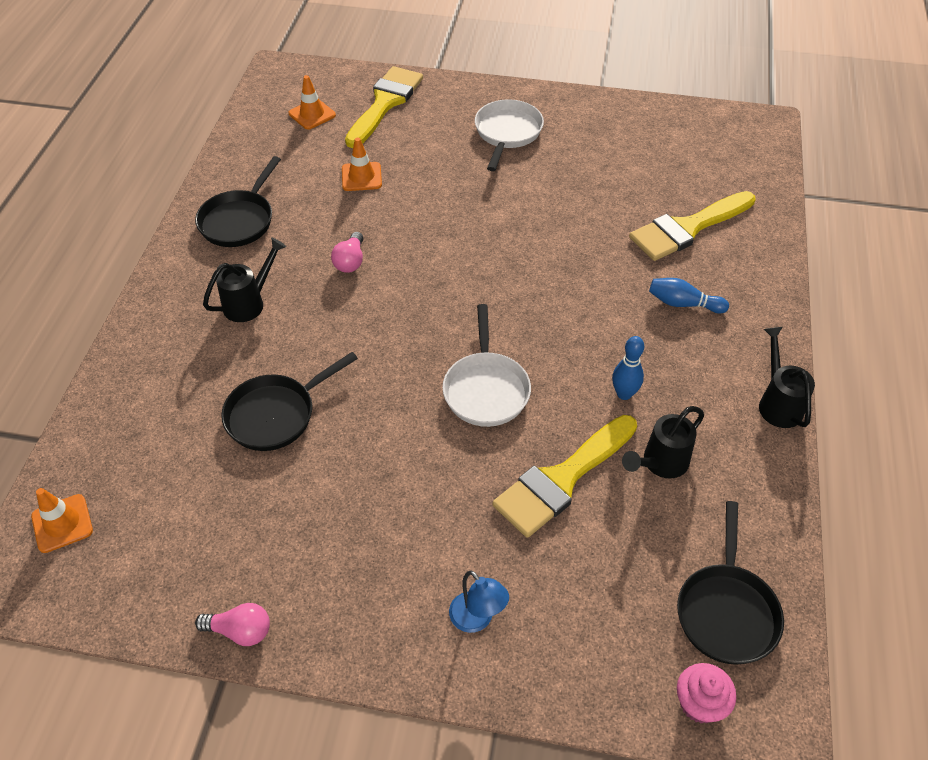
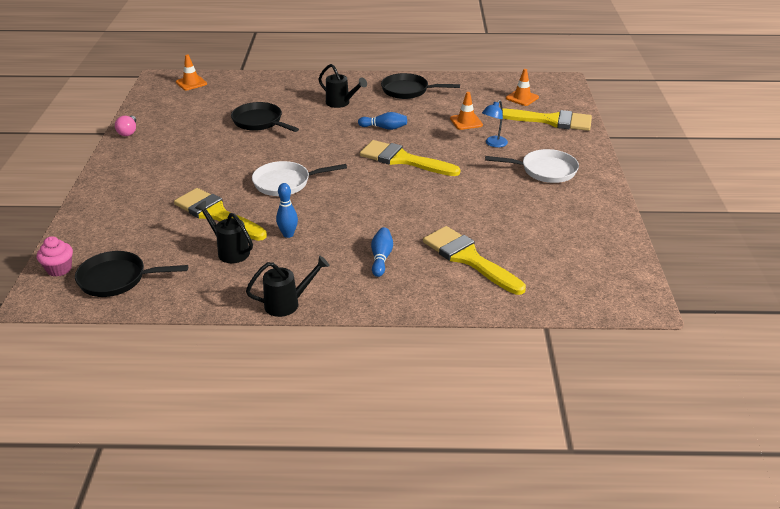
camera: 80 degrees right, 15 degrees down
(350, 261) = (384, 128): pink light bulb -> blue bowling pin
(449, 253) = (403, 160): none -> yellow brush
(477, 619) = (124, 193): blue lamp -> blue lamp (493, 144)

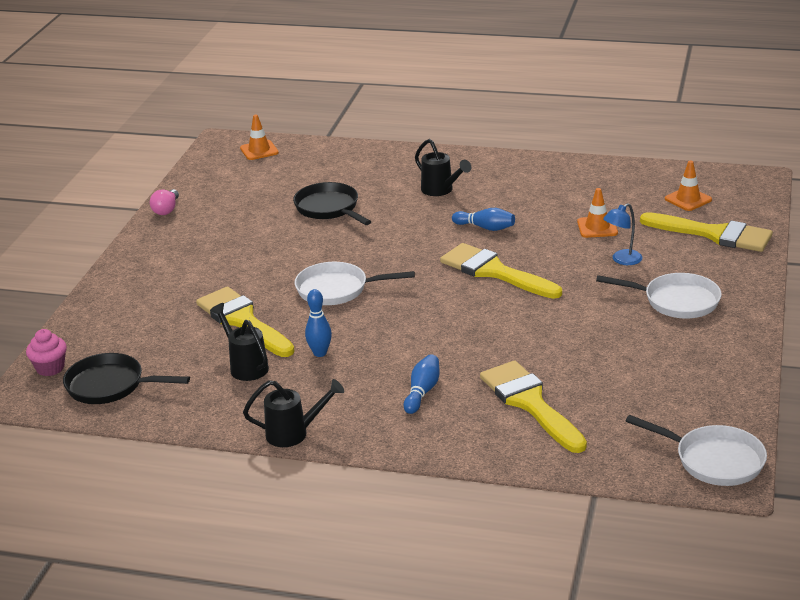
camera: 15 degrees right, 5 degrees down
(408, 90) = (535, 179): black pan -> none
(624, 289) = (714, 460): none -> white pan

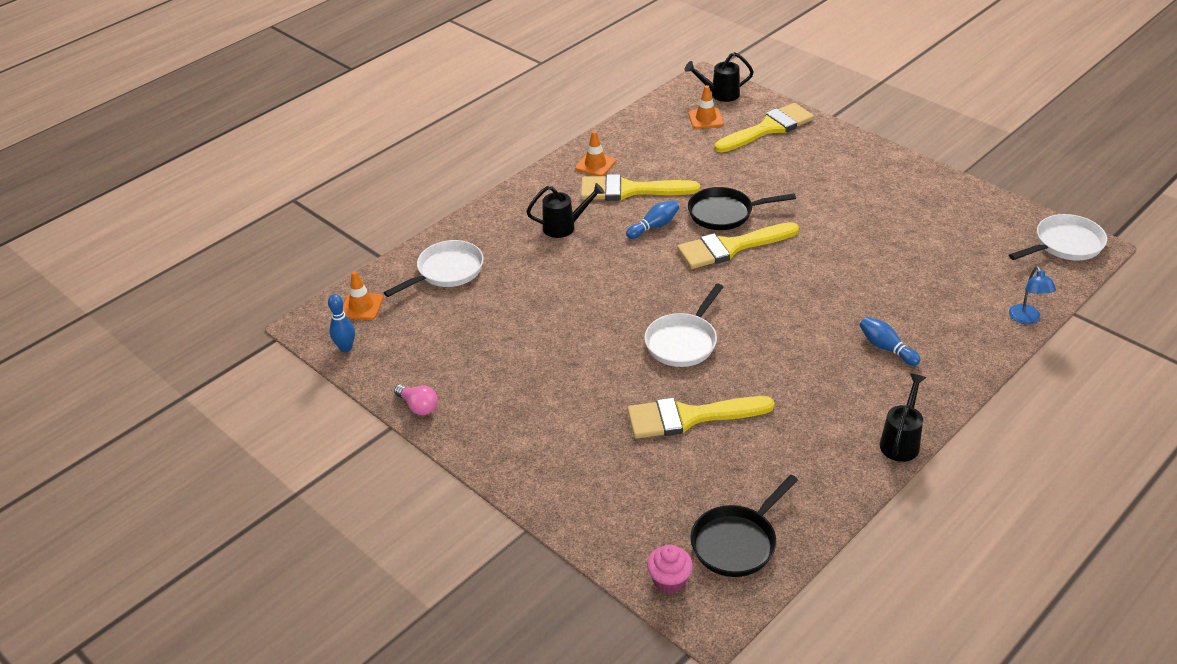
camera: 60 degrees left, 10 degrees up
(245, 366) = (770, 439): black watering can -> black watering can (720, 94)
(320, 353) = (783, 386): blue bowling pin -> blue bowling pin (346, 348)
(329, 208) = (530, 299): black pan -> black pan (724, 213)
(530, 403) = (940, 299): yellow brush -> yellow brush (629, 190)
(597, 227) = (708, 174): orange traffic cone -> orange traffic cone (595, 164)
(622, 260) = (769, 181): blue lamp -> blue lamp (1027, 319)
(676, 301) = (849, 181): white pan -> white pan (447, 271)

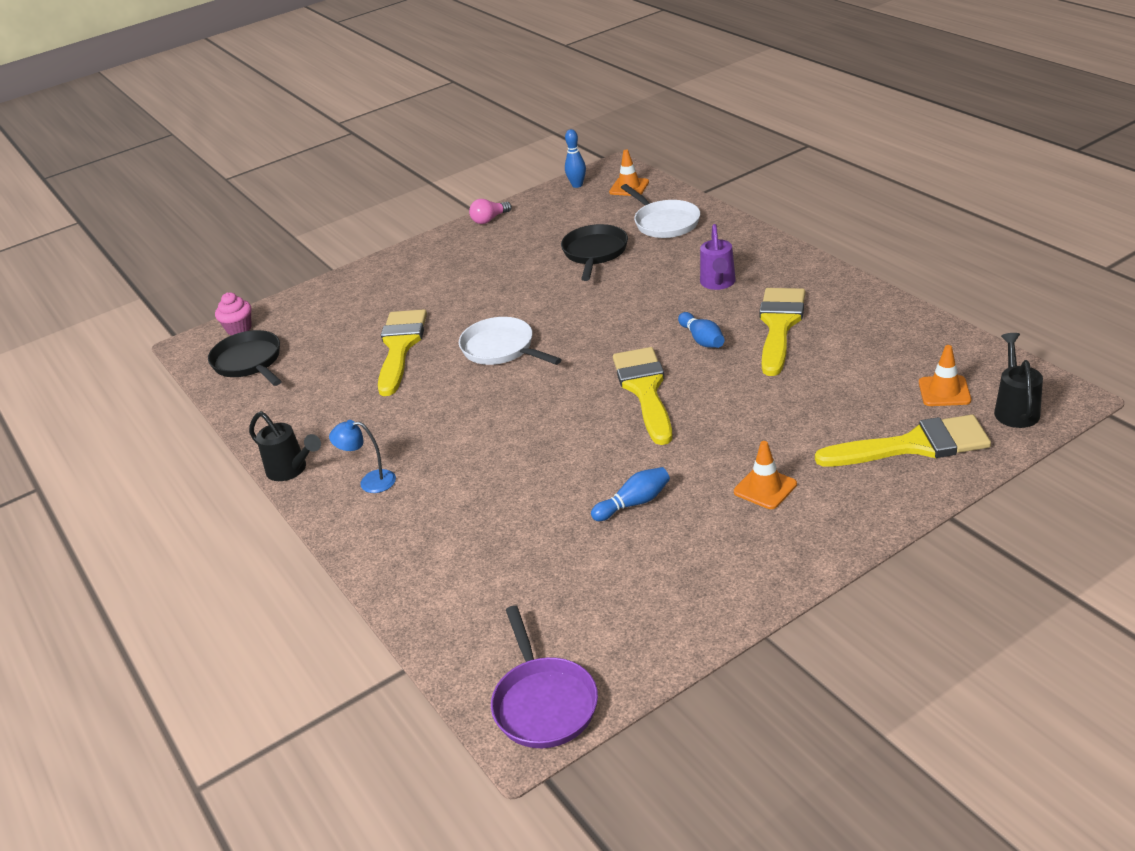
camera: 105 degrees right, 5 degrees down
(565, 227) = (718, 284): black watering can -> purple watering can
(595, 164) = (839, 303): orange traffic cone -> orange traffic cone (765, 488)
(724, 213) = (713, 391): black pan -> black pan (594, 253)
(768, 128) = (914, 445): yellow brush -> yellow brush turned 75 degrees counterclockwise
(886, 348) = (424, 483): blue bowling pin -> blue bowling pin (634, 503)
(1027, 319) = (412, 614): blue lamp -> blue lamp (370, 482)
(1065, 244) = (543, 703): white pan -> purple pan

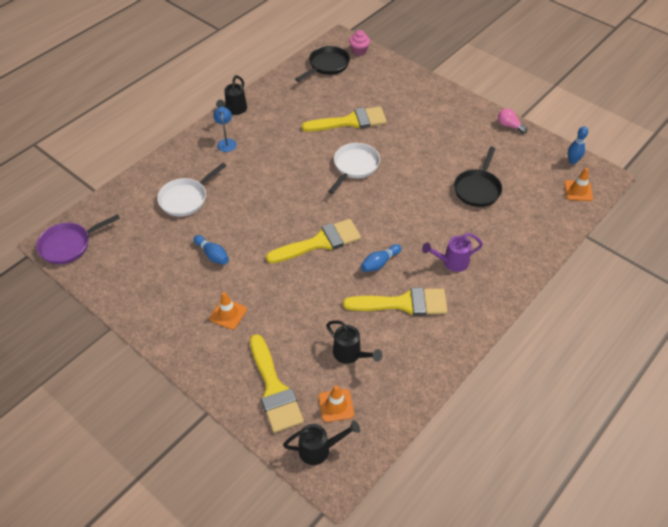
camera: 70 degrees right, 15 degrees up
(594, 253) = (477, 189): black pan -> black pan turned 120 degrees clockwise
(664, 223) = (530, 220): white pan -> white pan (186, 198)
(860, 374) = (350, 355): none -> black watering can

